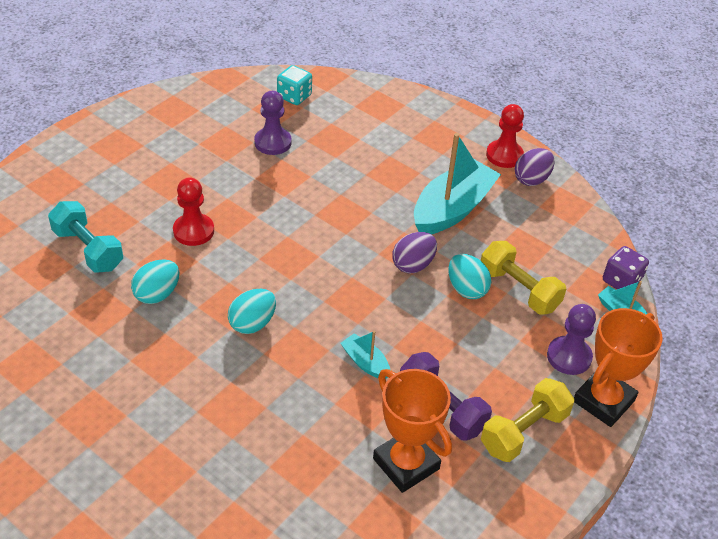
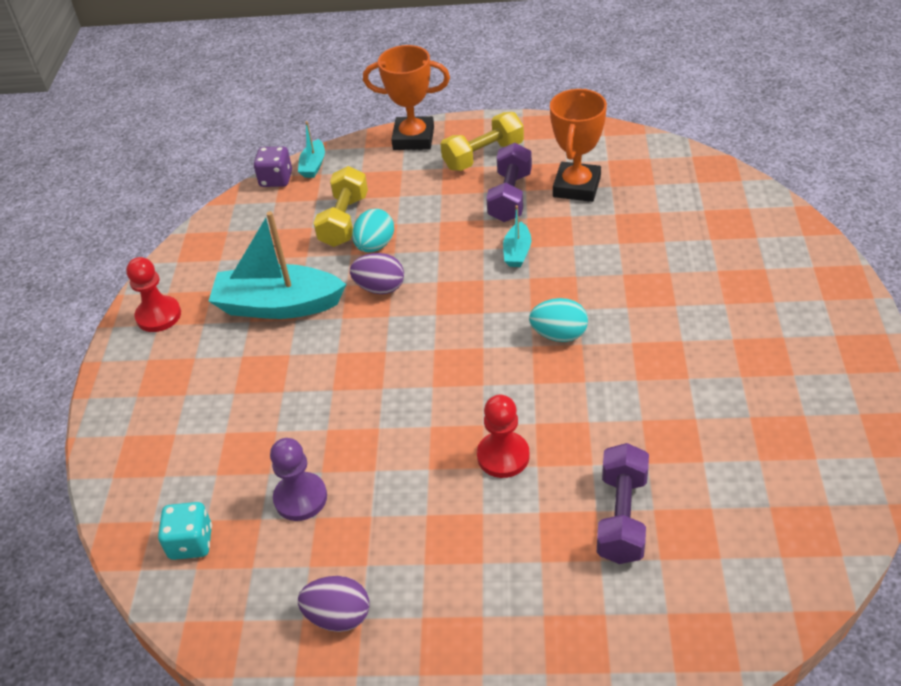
camera: 120 degrees left, 0 degrees up
(88, 249) = (622, 517): turquoise dumbbell -> purple dumbbell
(157, 294) = (606, 417): turquoise egg -> none
(524, 431) = (483, 156): yellow dumbbell -> yellow dumbbell turned 45 degrees counterclockwise
(531, 179) = (182, 281): purple egg -> purple egg (338, 616)
(569, 357) = (389, 168): purple pawn -> none

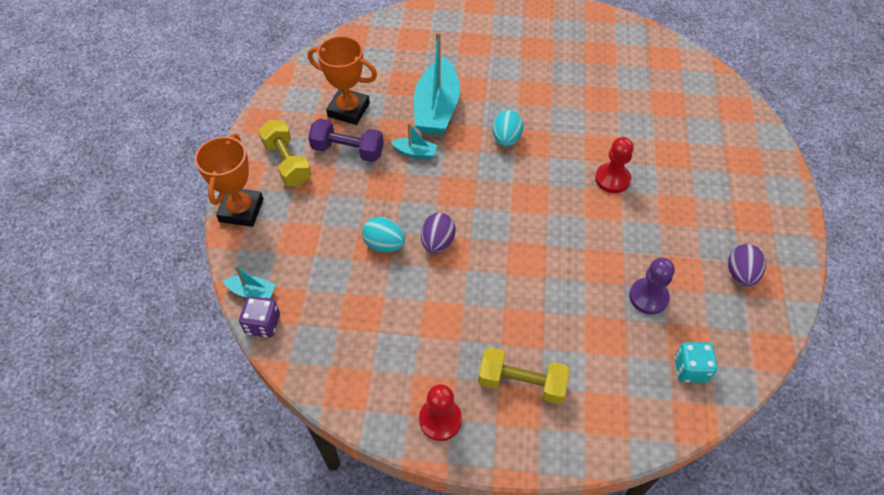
camera: 90 degrees left, 10 degrees up
(278, 305) = (444, 317): turquoise boat -> turquoise boat (436, 108)
(344, 220) = (344, 267): yellow dumbbell -> yellow dumbbell (521, 383)
(622, 517) = (658, 128): purple dumbbell -> none

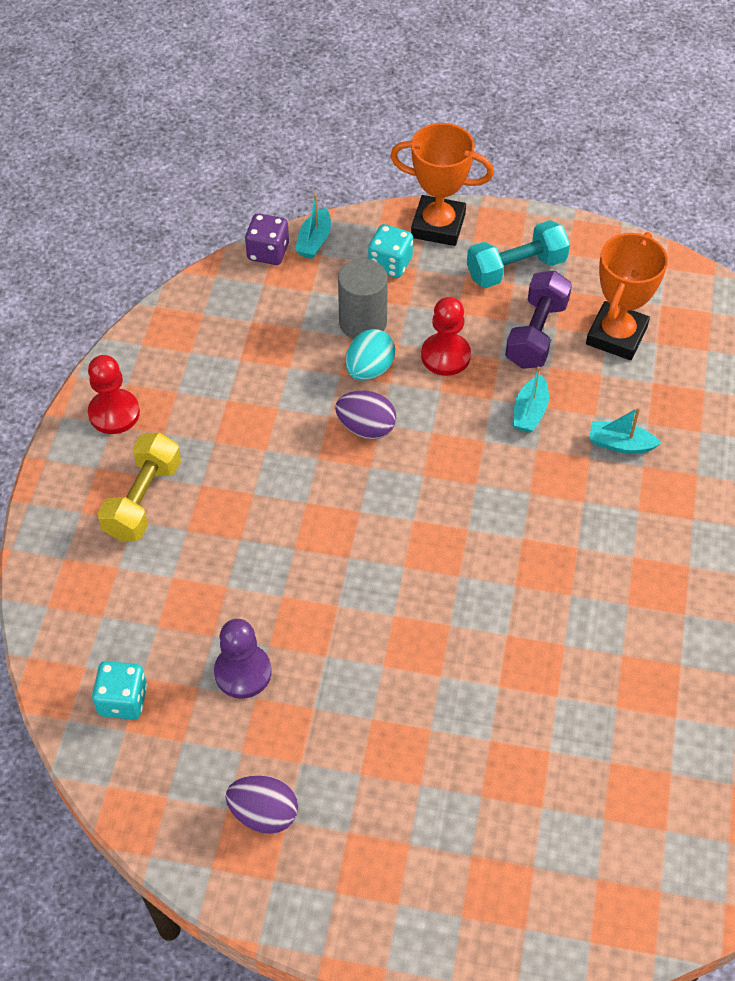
camera: 95 degrees right, 0 degrees up
(280, 238) = (390, 264): none -> turquoise dice
(287, 163) = (516, 268): yellow dumbbell -> turquoise dumbbell
(339, 252) = (362, 323): none -> grey cylinder
(436, 108) = (620, 444): turquoise boat -> turquoise boat, size x0.46
(506, 139) = (555, 530): turquoise egg -> none
(612, 179) = (464, 667): red pawn -> red pawn (445, 356)

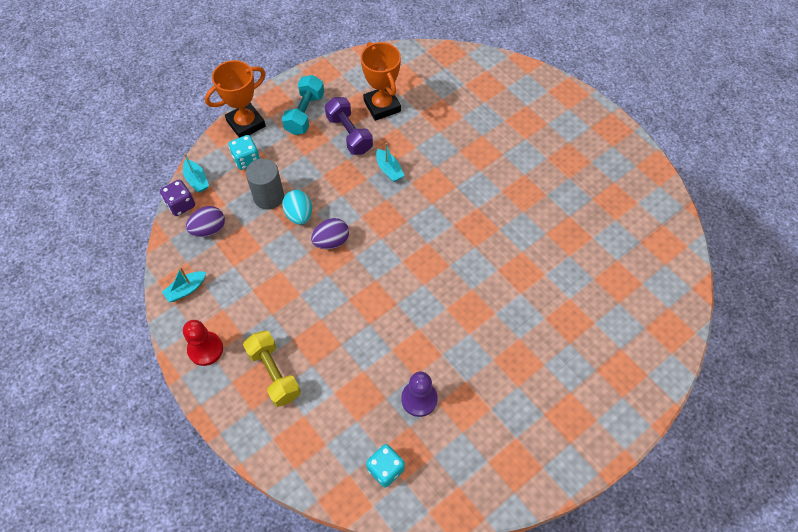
camera: 50 degrees left, 5 degrees up
(264, 813) = (504, 446): purple egg -> purple egg (209, 229)
(445, 356) = (324, 178): red pawn -> none
(620, 444) = (440, 150): turquoise boat -> turquoise boat (186, 289)

